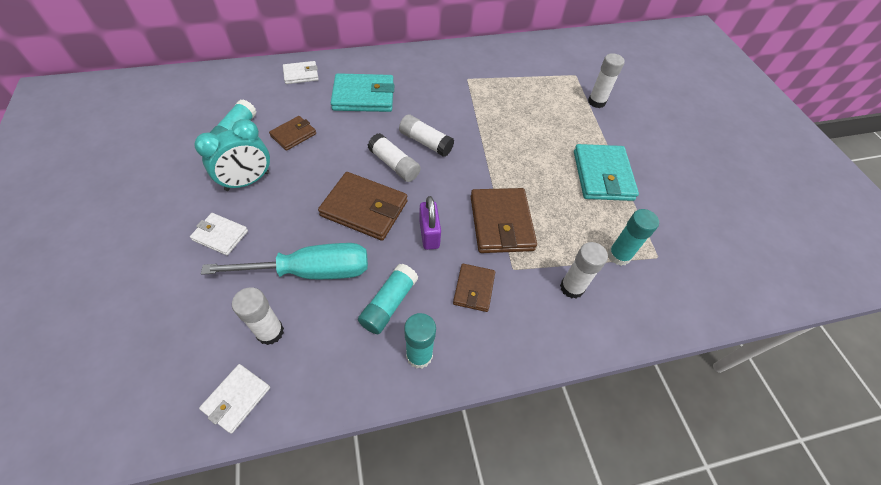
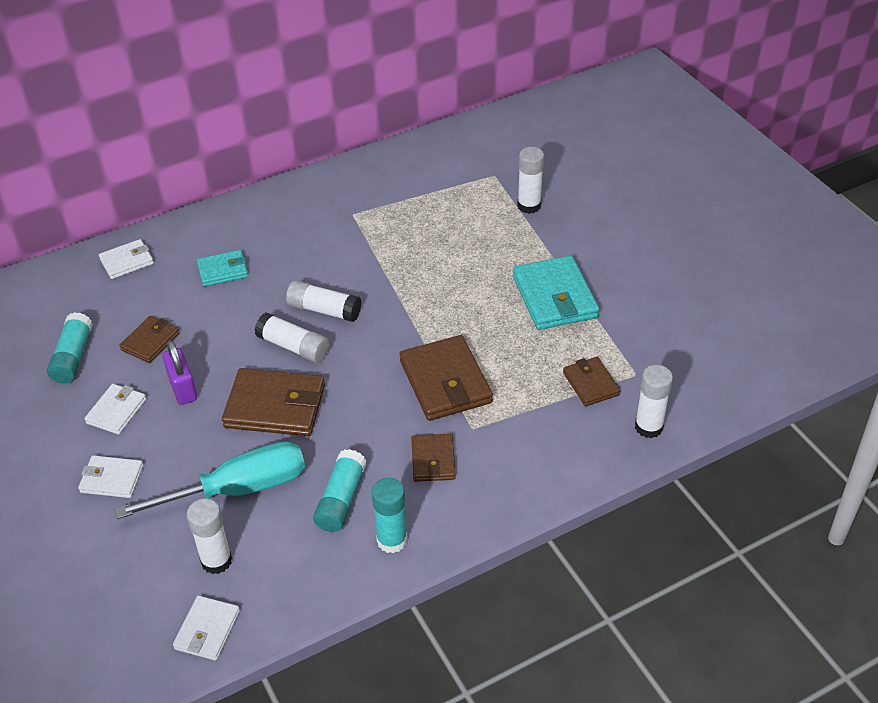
camera: 10 degrees left, 10 degrees down
(247, 181) = (116, 411): turquoise clock -> white wallet
(363, 96) = (223, 271): turquoise wallet -> turquoise wallet, size x0.57
(429, 234) = (363, 415): purple padlock -> purple padlock (183, 388)
(572, 287) = (544, 431): white glue stick -> white glue stick (648, 427)
(619, 255) = (591, 384): turquoise glue stick -> brown wallet

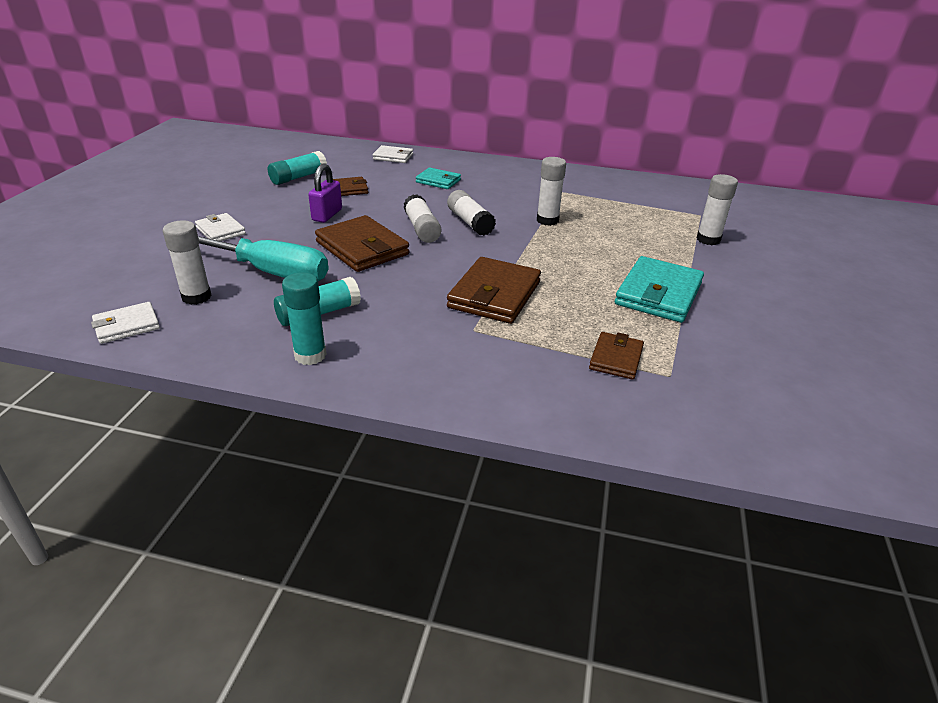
camera: 40 degrees right, 10 degrees down
(116, 411) = (277, 207): white wallet -> none
(433, 460) = (414, 330): brown wallet -> none
(648, 427) = (632, 417): white glue stick -> white glue stick (547, 220)

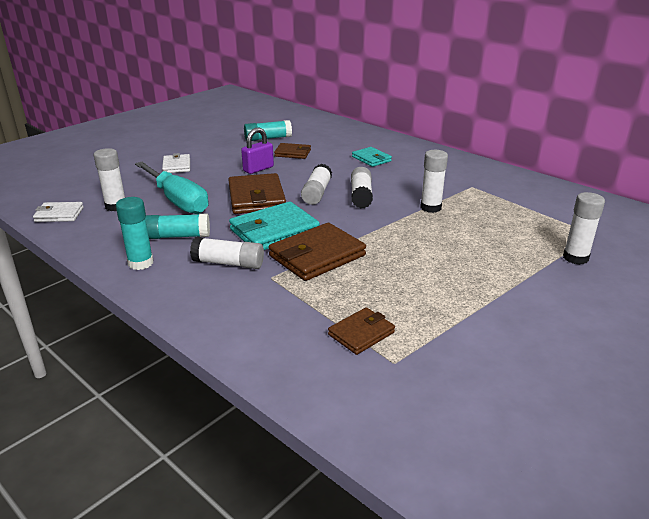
camera: 30 degrees right, 5 degrees down
(393, 157) = (355, 134): white wallet -> none
(412, 327) = (228, 263): none -> white glue stick
(658, 294) = (464, 292): turquoise wallet -> turquoise wallet (274, 231)

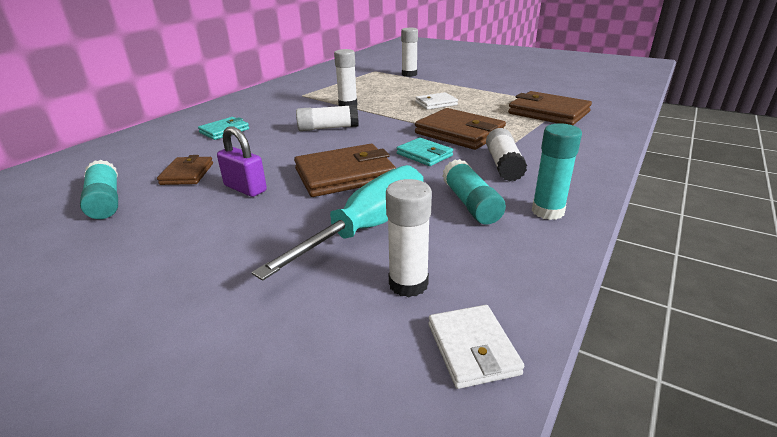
camera: 100 degrees left, 0 degrees up
(177, 166) = (218, 265): white wallet -> white wallet (436, 103)
(274, 231) = (424, 155): turquoise wallet -> turquoise wallet, size x0.57
(317, 193) = (324, 146): white glue stick -> none
(361, 333) = (548, 113): brown wallet -> brown wallet, size x1.75

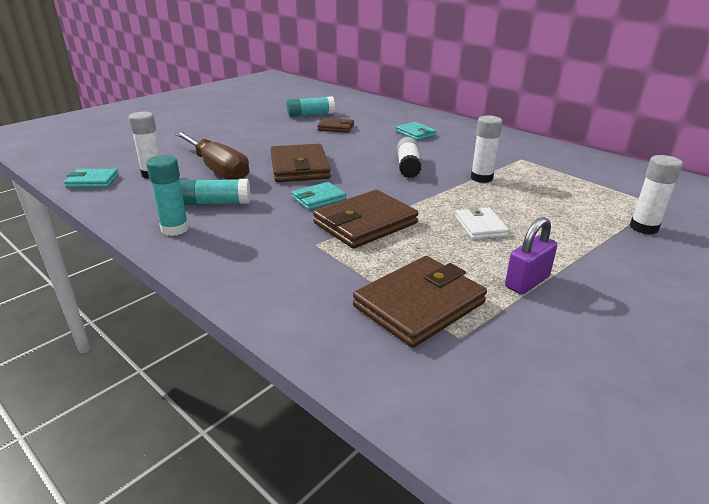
camera: 100 degrees right, 0 degrees up
(245, 188) = (301, 141): purple padlock -> purple padlock (527, 282)
(368, 228) = (217, 169): turquoise screwdriver -> brown screwdriver
(472, 349) = (93, 181): white wallet -> turquoise wallet
(503, 165) = (270, 230): white glue stick -> none

